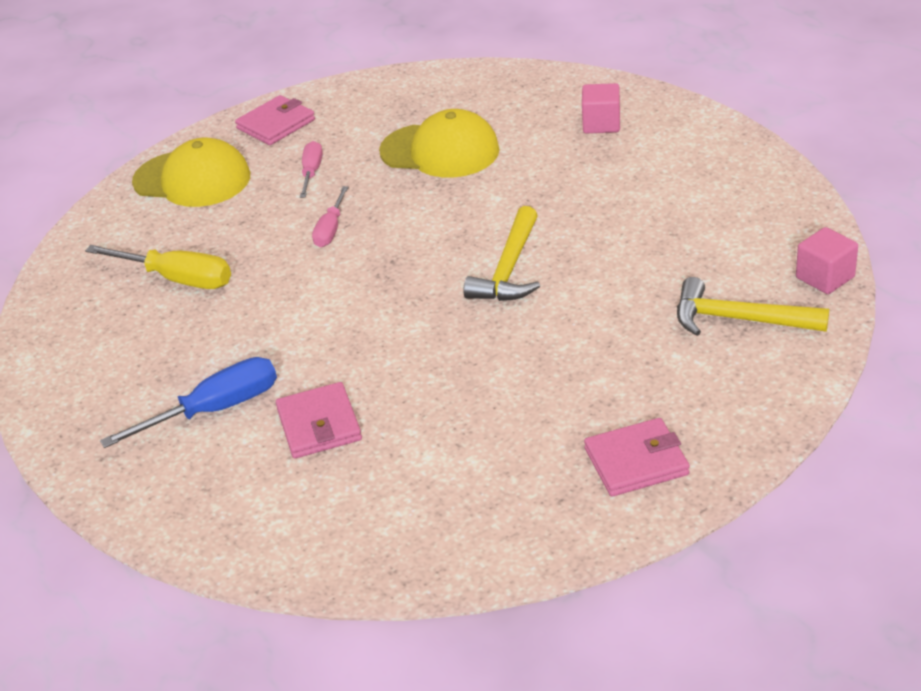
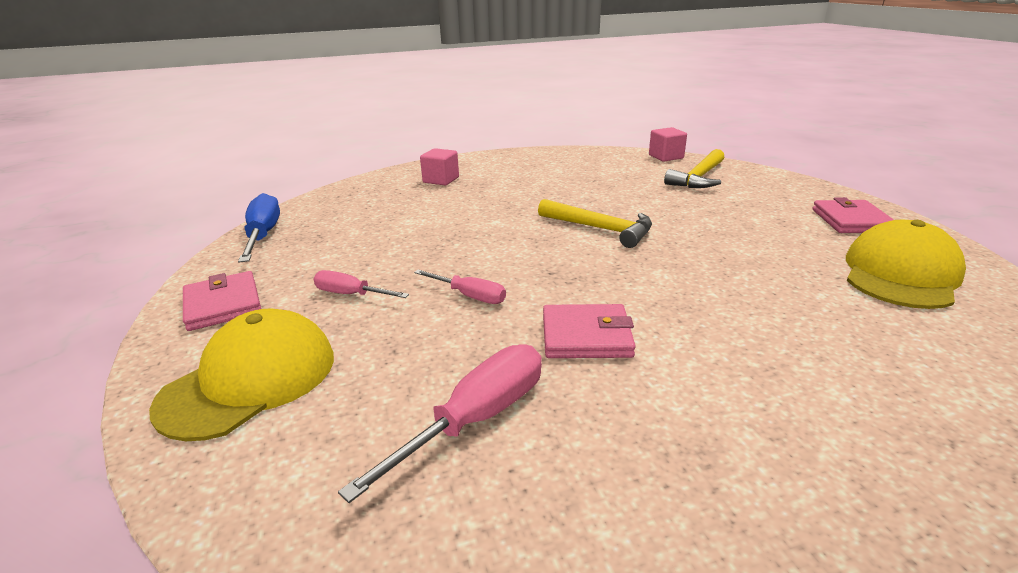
camera: 75 degrees left, 10 degrees down
(177, 279) = (475, 419): yellow screwdriver -> pink screwdriver
(214, 410) = (785, 416): blue screwdriver -> blue screwdriver (263, 235)
(319, 425) = (814, 342): pink wallet -> pink wallet (586, 336)
(440, 151) = (400, 232): yellow cap -> yellow cap (900, 274)

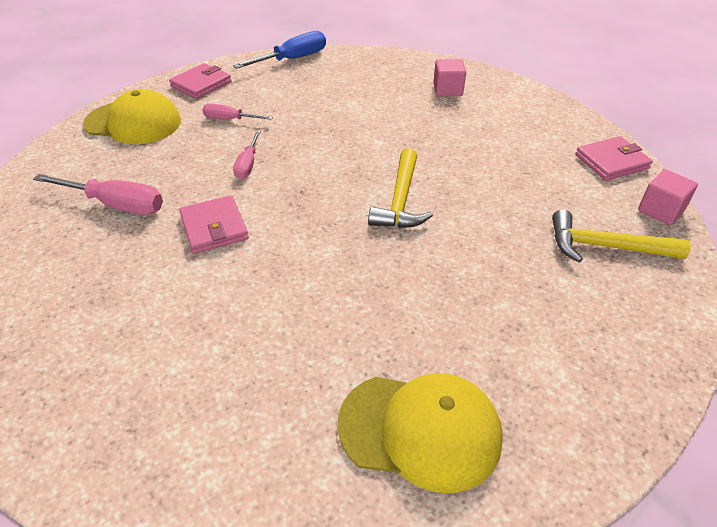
camera: 65 degrees right, 15 degrees up
(351, 294) = (230, 119): pink screwdriver -> pink screwdriver turned 75 degrees counterclockwise
(851, 221) = (562, 394): pink wallet -> pink wallet (611, 162)

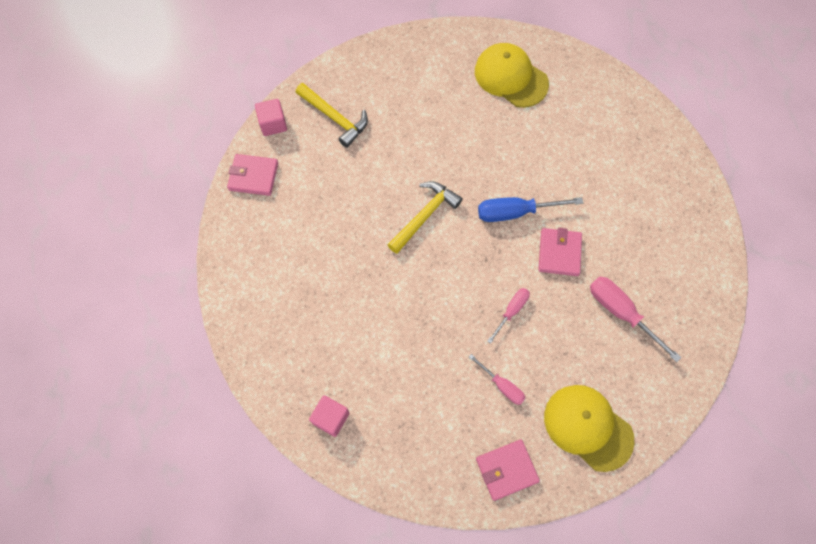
camera: 150 degrees left, 25 degrees up
(292, 59) = (394, 474): blue screwdriver -> blue screwdriver (515, 212)
(447, 90) = (289, 329): pink cube -> pink cube (331, 418)

